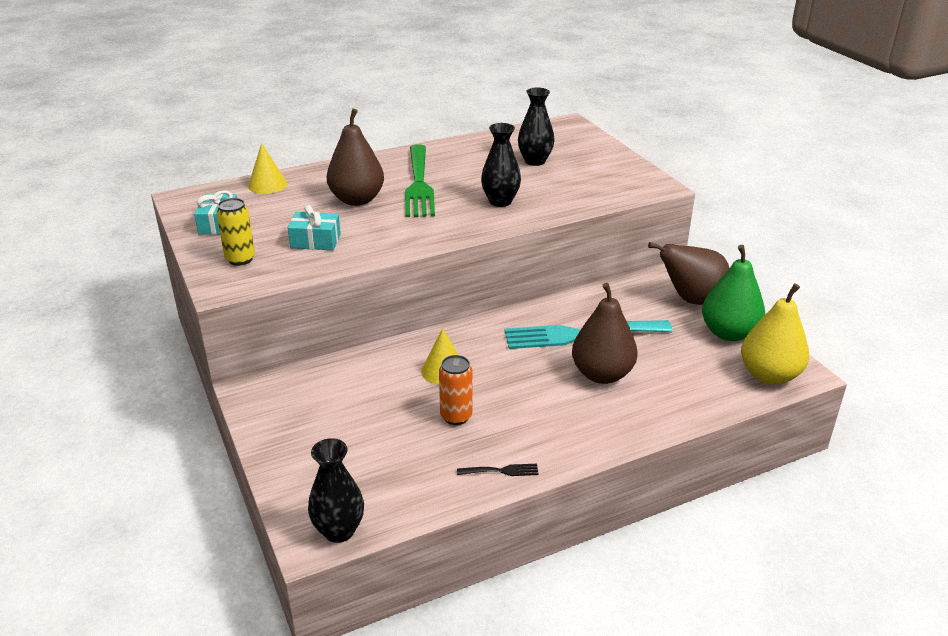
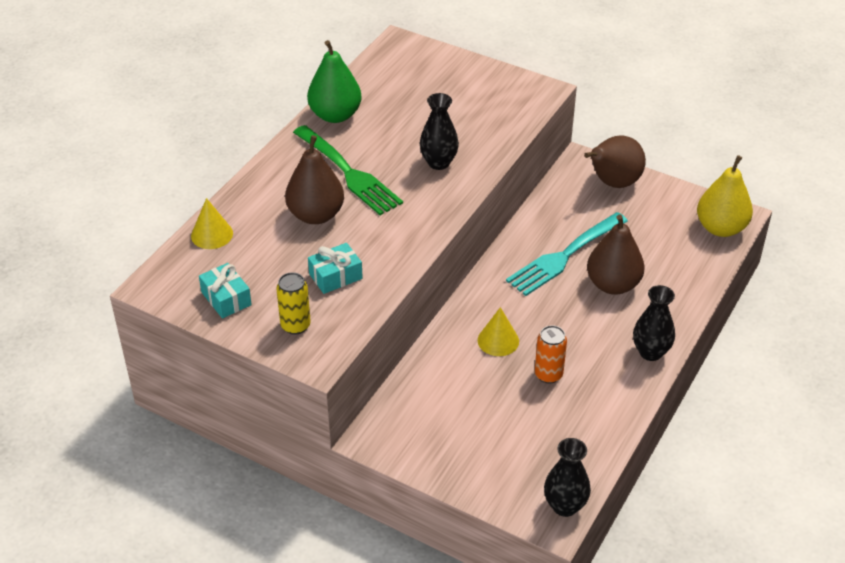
camera: 35 degrees left, 10 degrees up
(501, 471) = (622, 400): black fork -> none
(535, 161) = (418, 103): black vase -> black vase (650, 352)
(729, 333) = (664, 203): green pear -> green pear (335, 115)

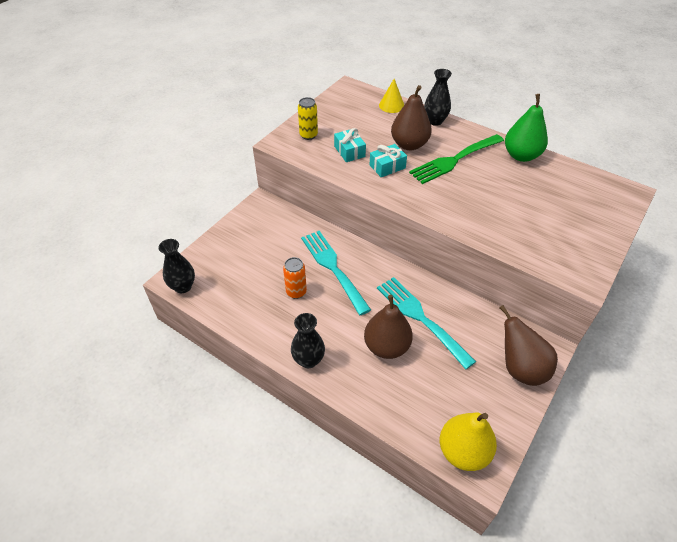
camera: 95 degrees right, 5 degrees up
(226, 298) = (335, 111): turquoise gift -> turquoise gift (387, 166)
(438, 163) = (470, 205): black vase -> black vase (435, 121)
(498, 340) = (333, 268): yellow cone -> turquoise fork

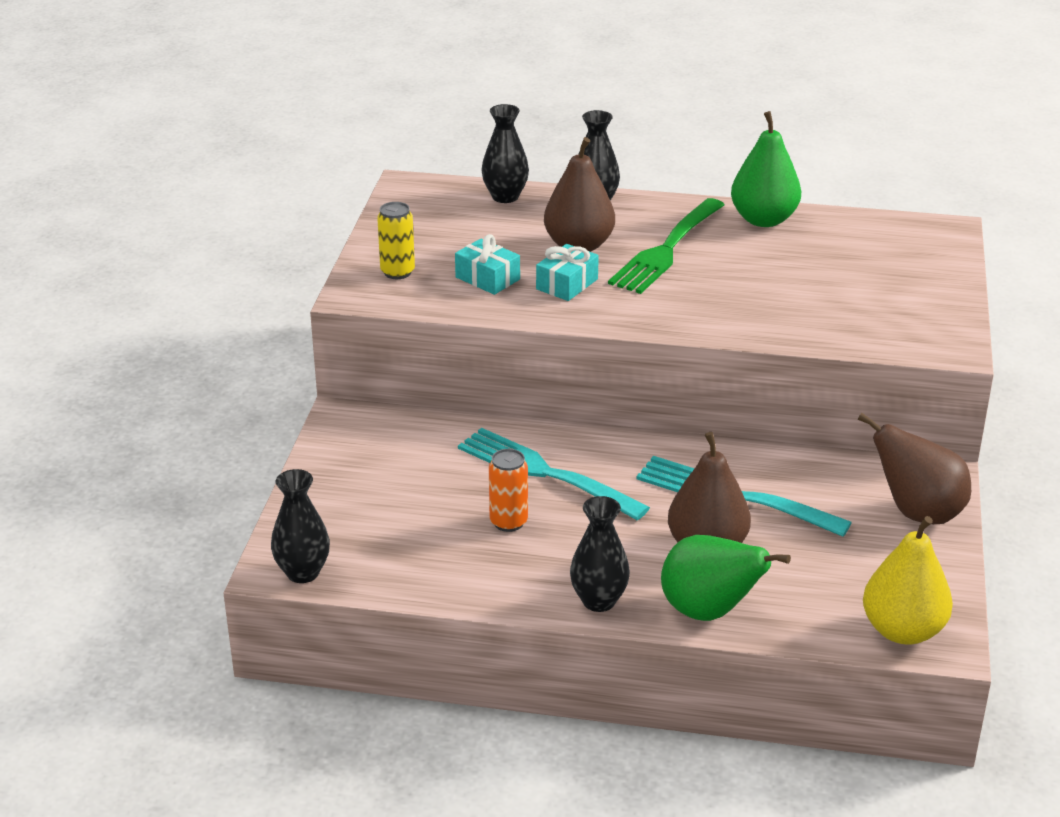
camera: 25 degrees left, 15 degrees down
(361, 391) = (709, 611): none -> green pear
(391, 105) = (505, 197): yellow cone -> black vase

